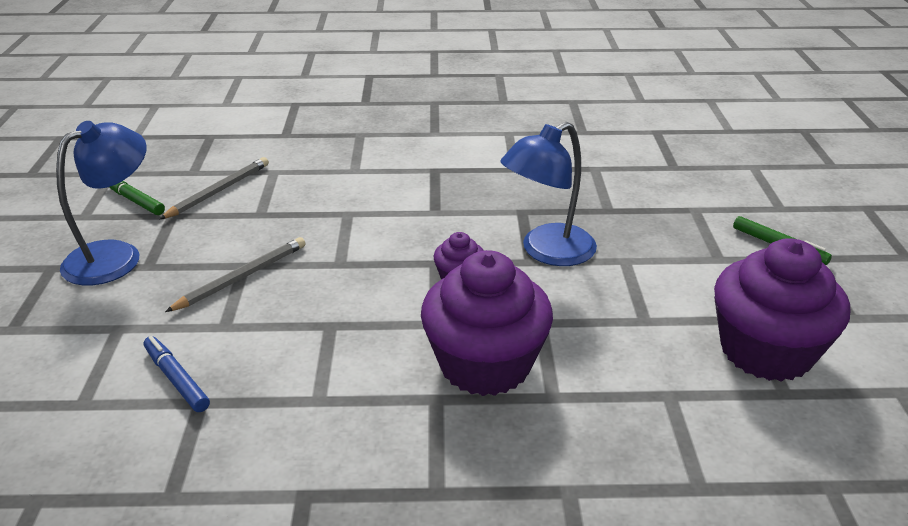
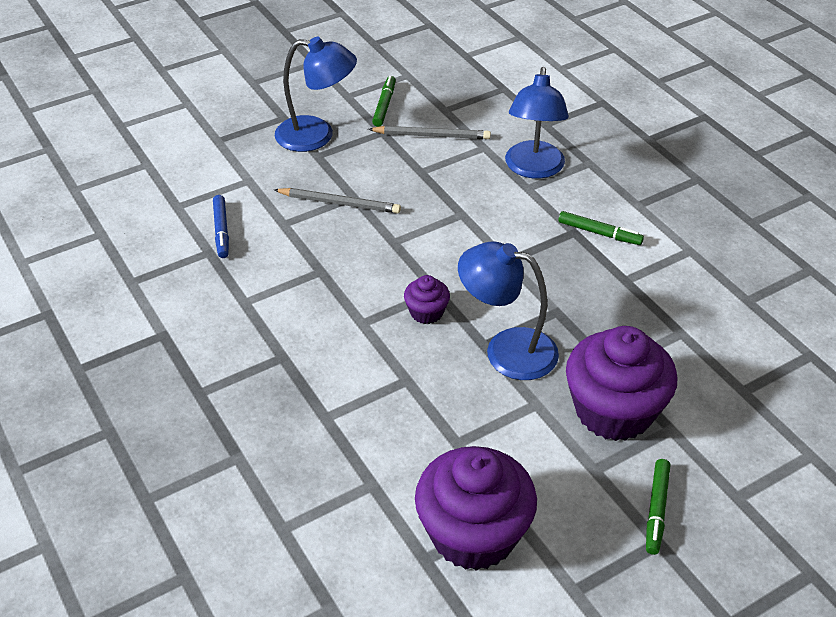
camera: 60 degrees right, 10 degrees up
(176, 379) = (221, 231): blue marker -> blue marker turned 150 degrees clockwise
(334, 159) = (533, 169): none -> blue lamp
(449, 160) = (599, 233): none -> green marker
(485, 364) = (335, 367): purple cupcake -> purple cupcake (614, 411)

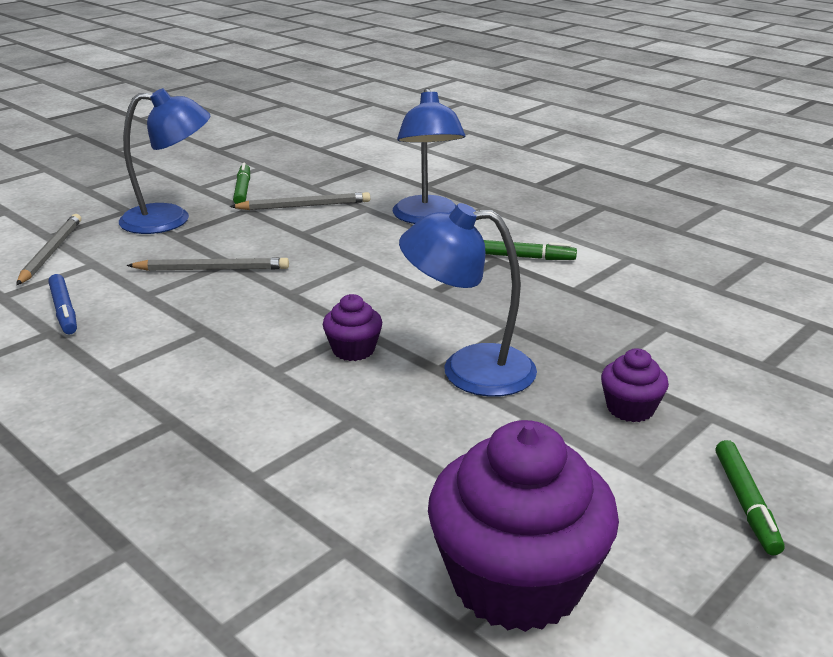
camera: 15 degrees left, 15 degrees down
(218, 161) = (51, 252): none -> grey pencil
(614, 411) = (630, 408): purple cupcake -> purple cupcake, size x0.46

